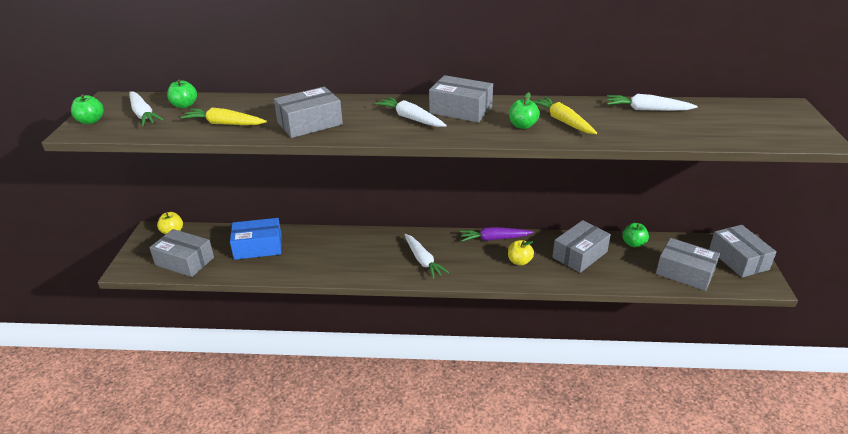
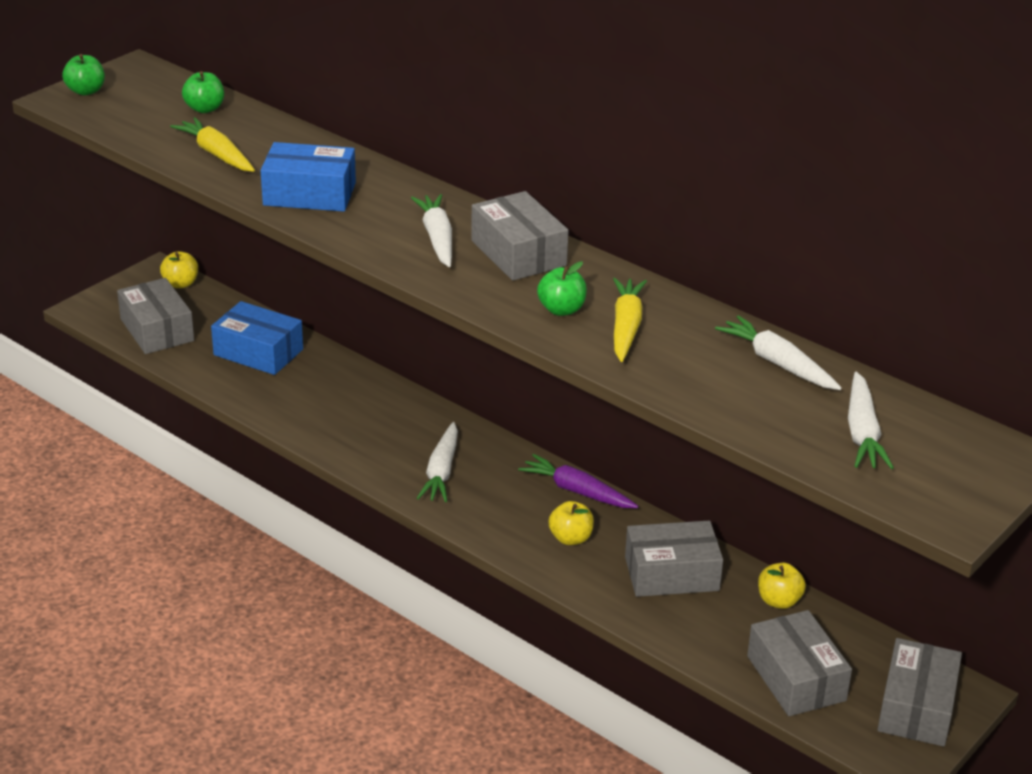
camera: 35 degrees right, 0 degrees up
(143, 114) = (147, 104): white carrot -> white carrot (862, 432)
(309, 123) = (309, 194): grey box -> blue box
(633, 243) = (779, 601): green apple -> yellow apple

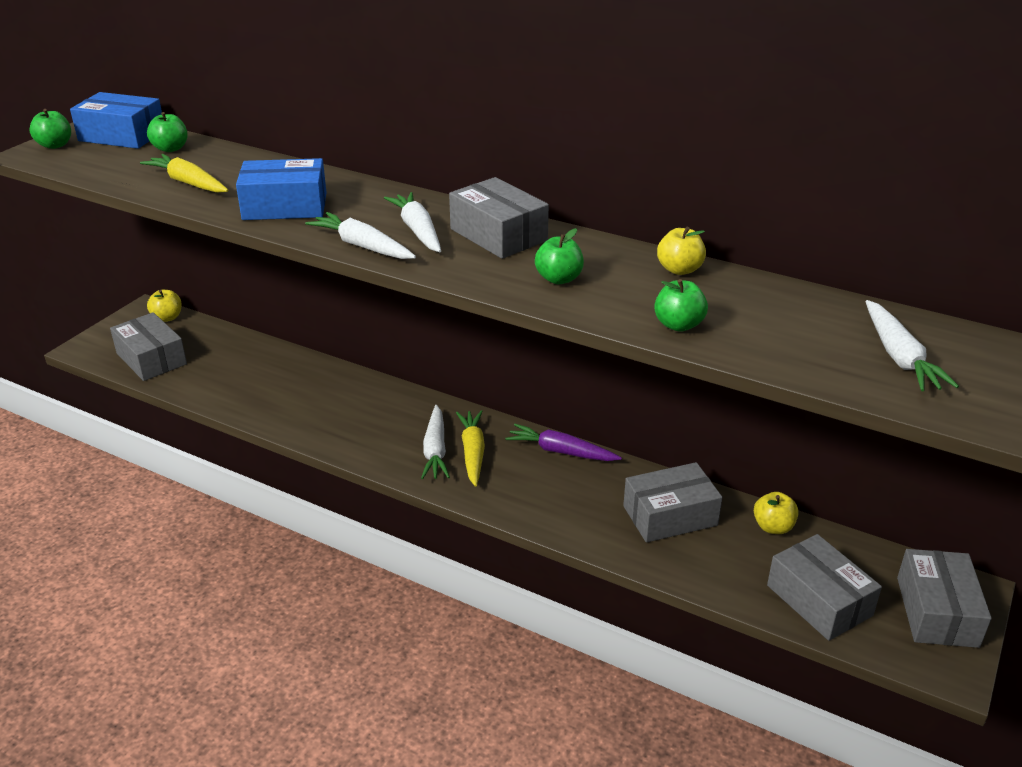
camera: 10 degrees left, 0 degrees up
(258, 352) = (246, 367): blue box -> blue box (122, 136)
(570, 538) = (569, 496): yellow apple -> yellow apple (679, 270)
(626, 327) = (626, 287): yellow carrot -> yellow carrot (472, 452)
(660, 373) = (678, 325): none -> green apple
(777, 363) = (783, 303): white carrot -> white carrot (362, 246)

